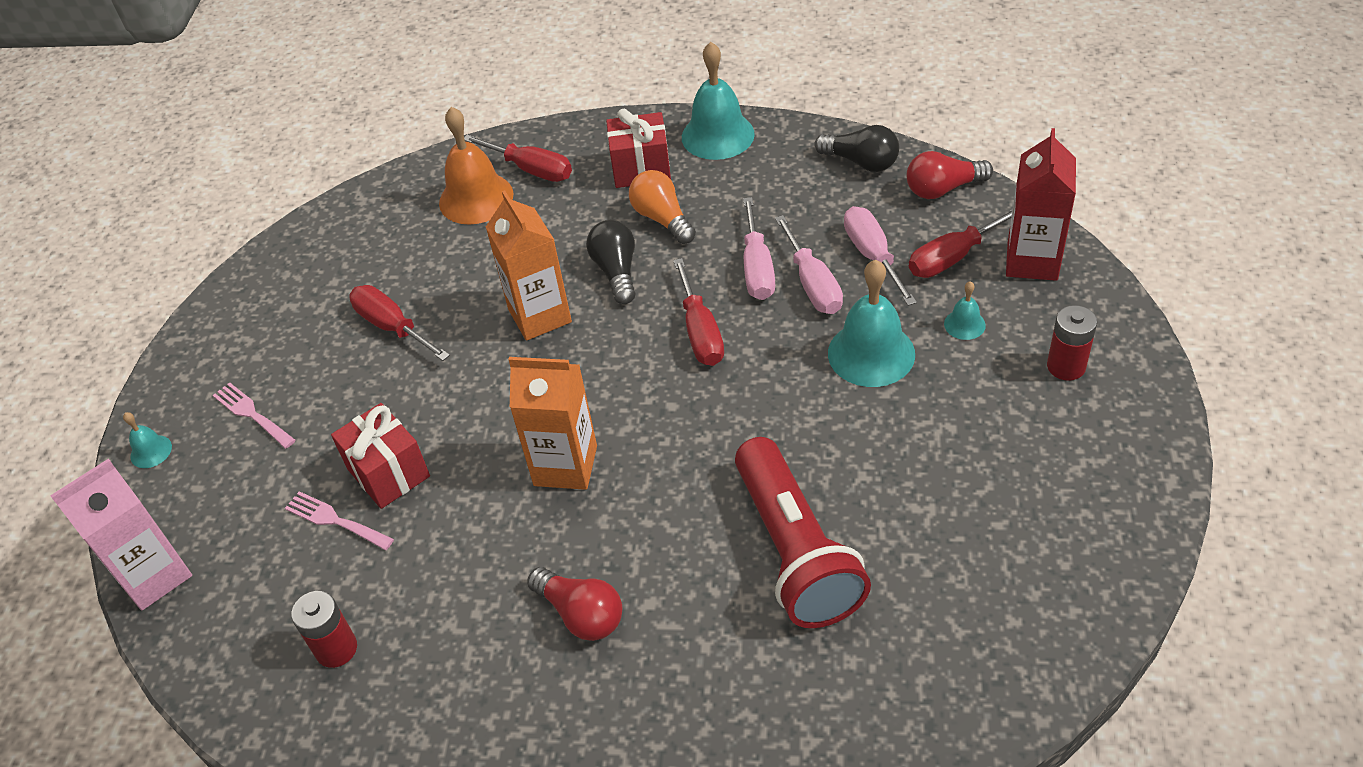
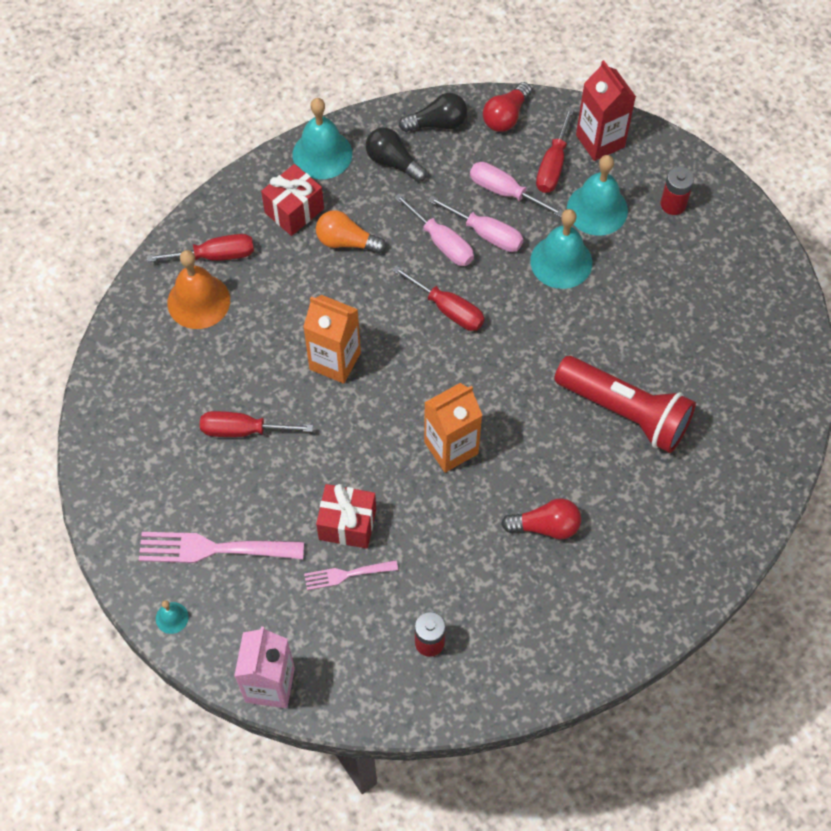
camera: 45 degrees left, 15 degrees up
(252, 414) = (213, 549): pink fork -> pink fork, size x1.77
(616, 271) = (354, 299): black light bulb -> black light bulb (393, 162)
(964, 324) = (597, 209): turquoise bell -> turquoise bell, size x2.11

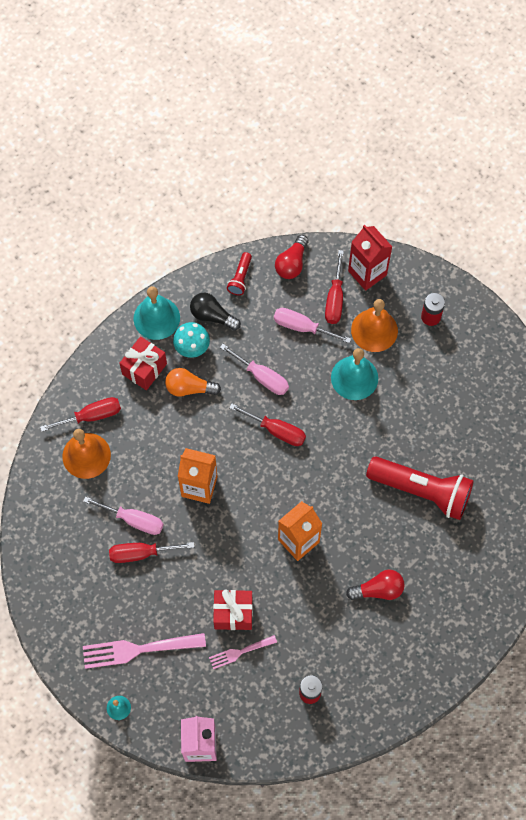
camera: 10 degrees left, 5 degrees up
(360, 194) = (192, 347): none -> turquoise mushroom
(437, 123) = (240, 278): black light bulb -> red flashlight
(486, 234) = (294, 364): pink screwdriver -> pink screwdriver (134, 520)
(597, 209) = (374, 330): turquoise bell -> orange bell

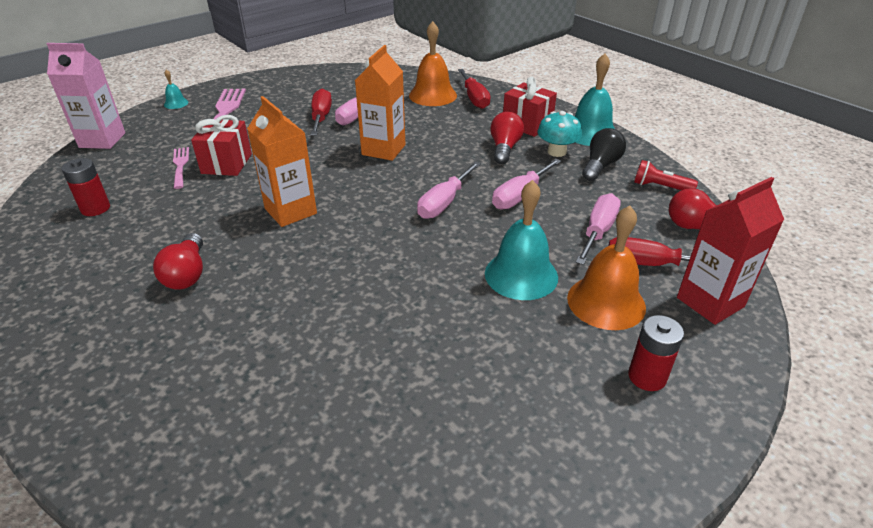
camera: 95 degrees right, 30 degrees down
(189, 388) = (504, 148): orange light bulb -> red light bulb
(276, 431) = (444, 203): red screwdriver -> pink screwdriver
(422, 490) = (320, 334): red flashlight -> none

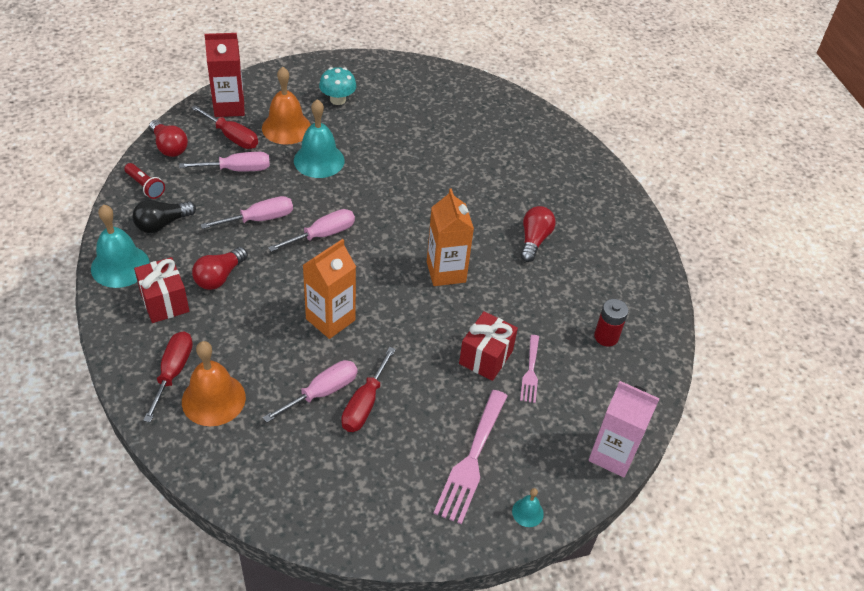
camera: 160 degrees left, 10 degrees up
(556, 152) = (179, 254): turquoise mushroom -> turquoise mushroom (338, 99)
(598, 231) = (237, 169): pink screwdriver -> pink screwdriver turned 150 degrees counterclockwise
(647, 377) = (307, 91): red battery -> none

